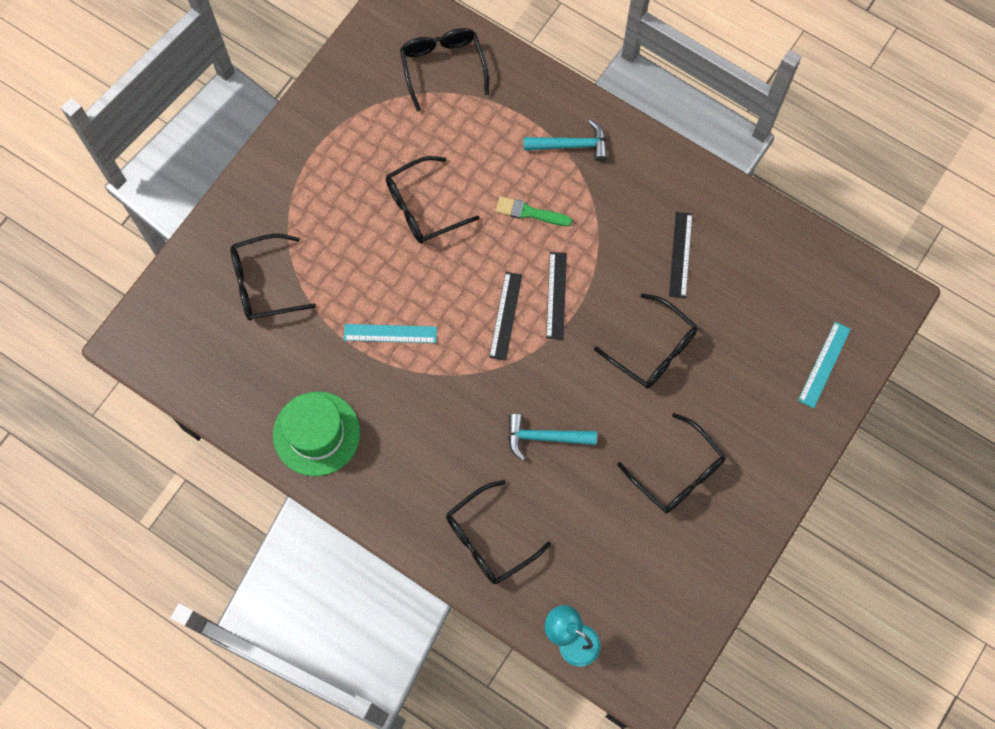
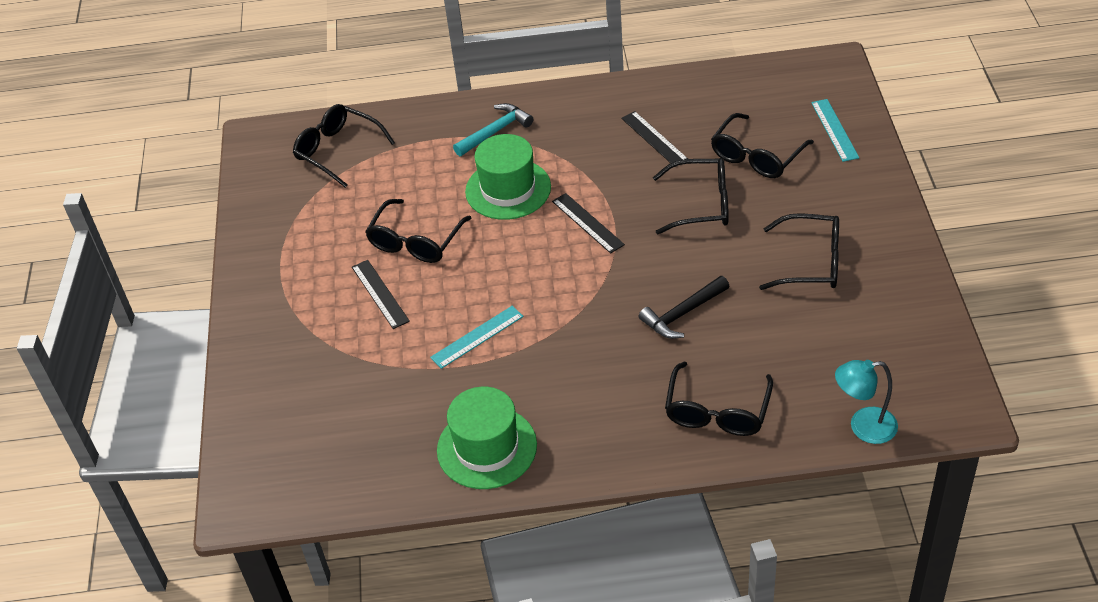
camera: 35 degrees left, 25 degrees down
(263, 283) = (326, 380): black glasses -> black glasses (756, 156)
(505, 316) = (561, 261): black ruler -> black ruler (380, 294)
(529, 213) = (508, 189): green brush -> green hat
(544, 437) = (683, 314): turquoise hammer -> black hammer

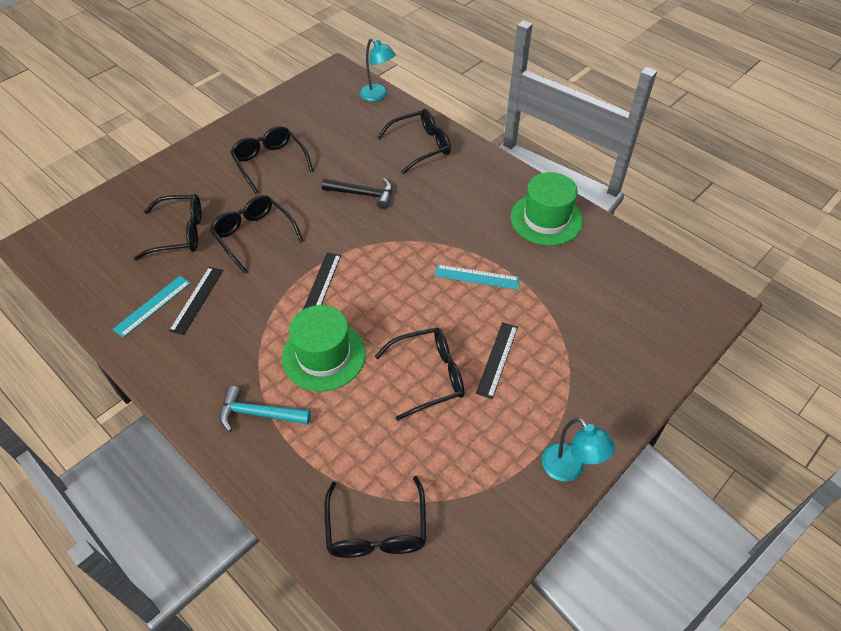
camera: 135 degrees left, 5 degrees up
(249, 274) = (569, 469): none -> turquoise lamp
(834, 130) = (122, 209): turquoise ruler -> turquoise ruler (152, 306)

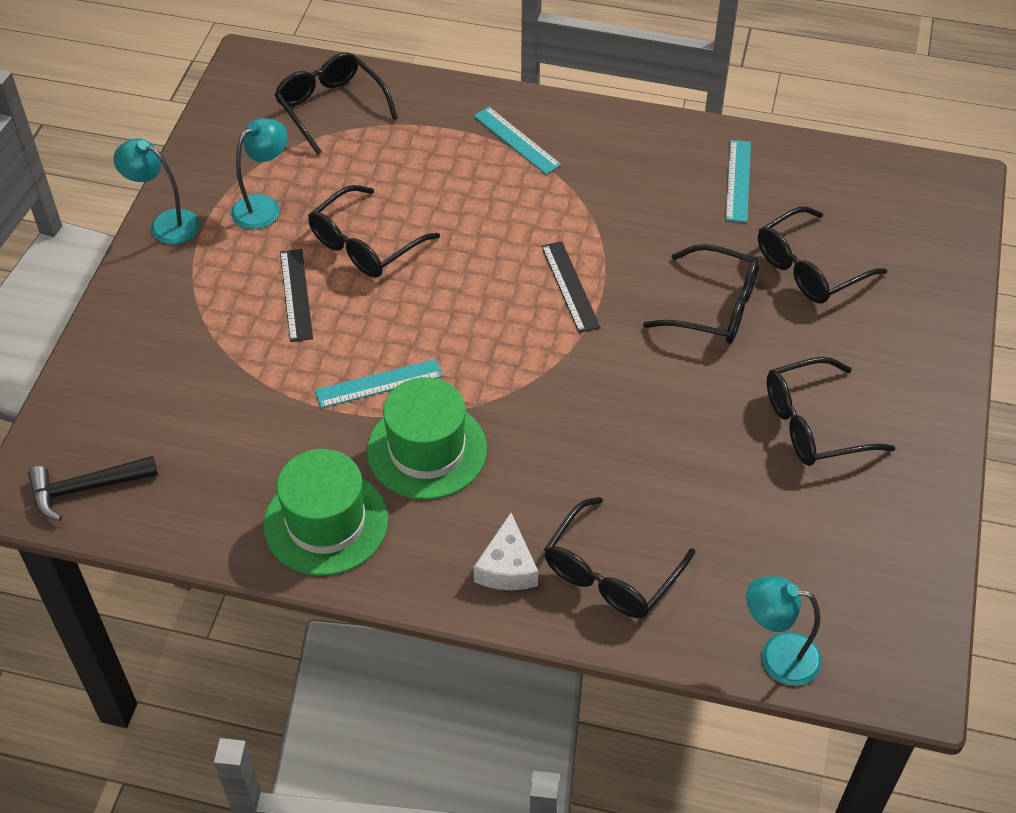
camera: 150 degrees right, 0 degrees up
(197, 300) = (697, 207): black ruler -> none
(259, 414) = (516, 140): turquoise hammer -> turquoise ruler
(270, 162) = (812, 424): black glasses -> black glasses turned 135 degrees clockwise
(323, 355) = (498, 215): green hat -> green hat (427, 450)
(363, 194) = (628, 437): black hammer -> black hammer (86, 488)
(467, 166) = (507, 567): none -> white cheese
(485, 447) = (264, 206): none -> turquoise lamp

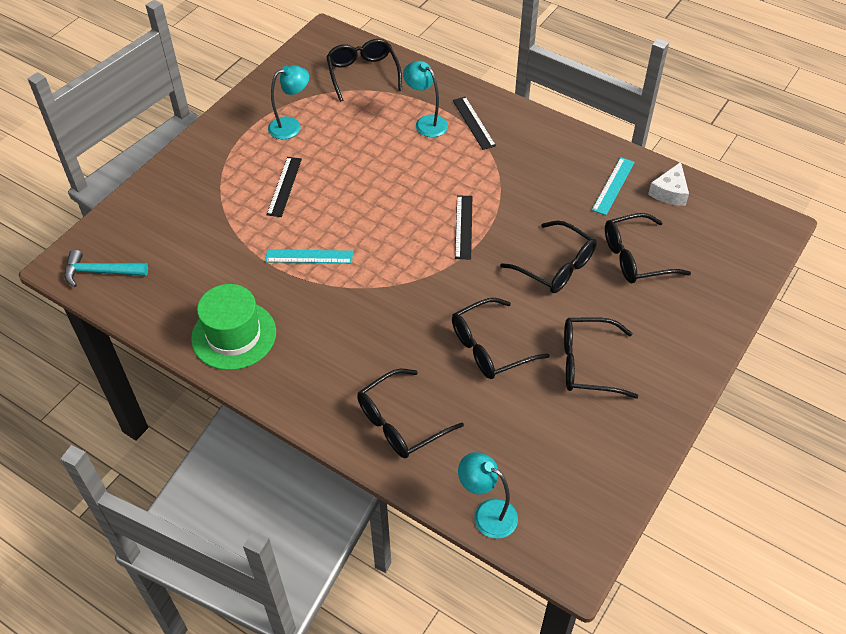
camera: 20 degrees right, 0 degrees up
(86, 488) = (101, 272): black hammer -> turquoise hammer
(166, 223) = (226, 122): turquoise lamp -> turquoise lamp (426, 123)
(364, 245) = (342, 166): black glasses -> black glasses (489, 348)
(427, 450) = (319, 307): green hat -> none
(507, 567) = (334, 398): white cheese -> white cheese (669, 192)
(516, 140) = (474, 123): turquoise ruler -> black ruler

